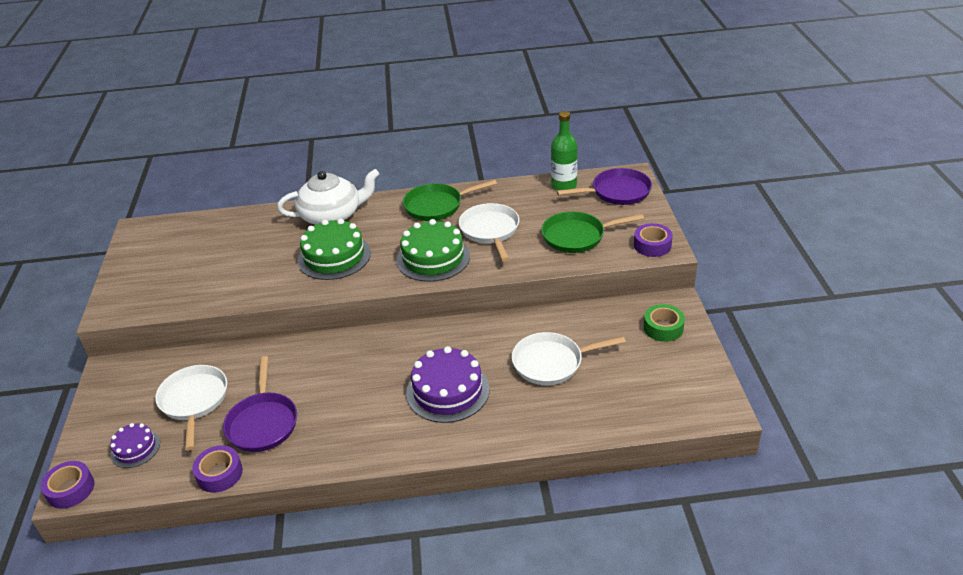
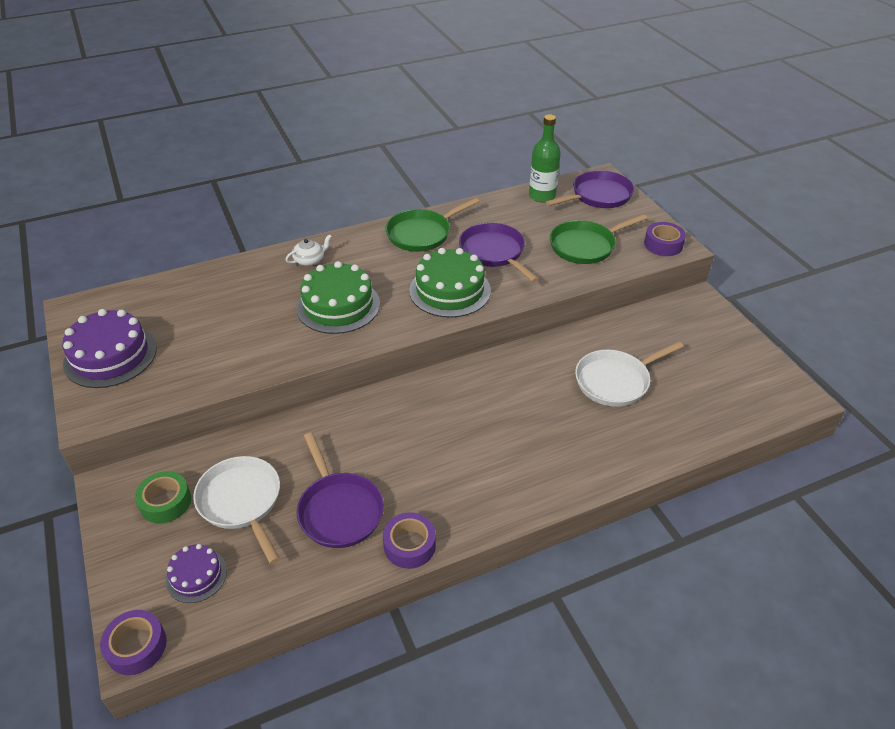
camera: 20 degrees left, 5 degrees up
(219, 474) = (319, 582): purple tape -> purple tape (409, 545)
(332, 215) = (310, 260): white teapot -> white teapot, size x0.44
(447, 391) = (526, 432): purple cake -> purple cake (110, 355)
(490, 231) = (494, 252): white pan -> purple pan
(663, 328) = (701, 326): green tape -> green tape (165, 502)

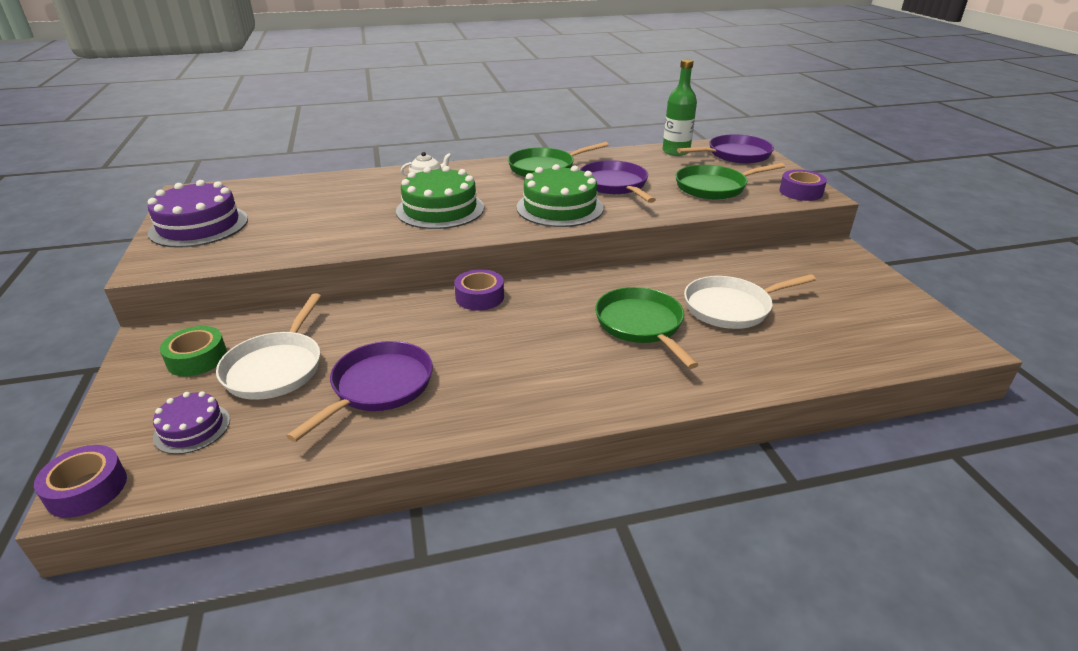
camera: 10 degrees right, 10 degrees down
(241, 502) = (276, 367): white pan -> white pan turned 150 degrees counterclockwise
(339, 510) = (378, 387): purple pan -> purple pan turned 135 degrees counterclockwise
(409, 545) = (446, 430): purple tape -> purple tape (479, 297)
(543, 411) = (641, 325): none -> green pan

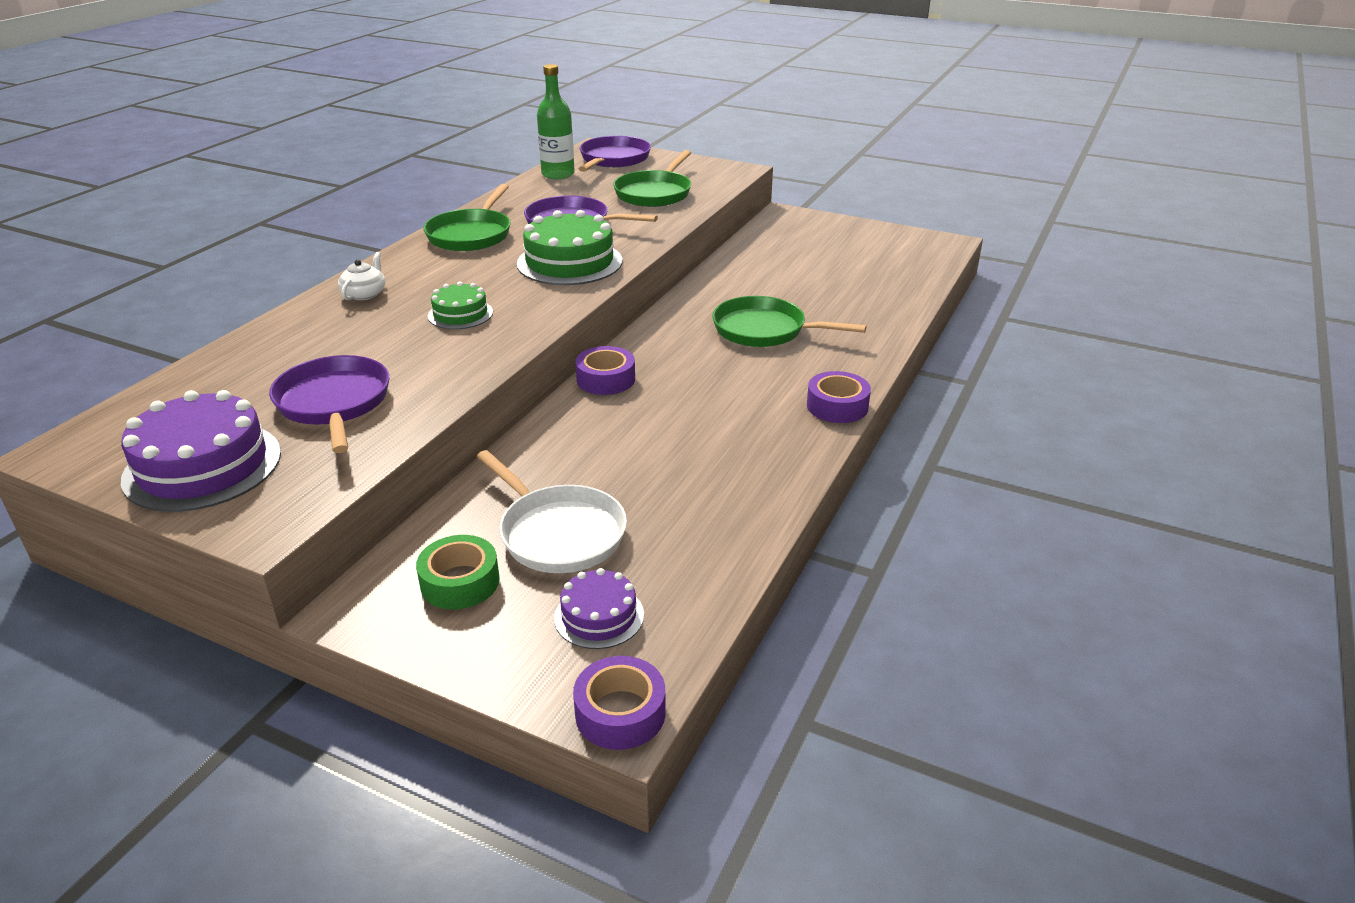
camera: 50 degrees left, 0 degrees up
(378, 387) = (678, 484): purple pan -> purple pan (334, 403)
(440, 209) = (460, 314): green cake -> green cake, size x0.55
(731, 307) = (795, 287): white pan -> none
(801, 192) = (722, 172): purple tape -> purple tape (837, 406)

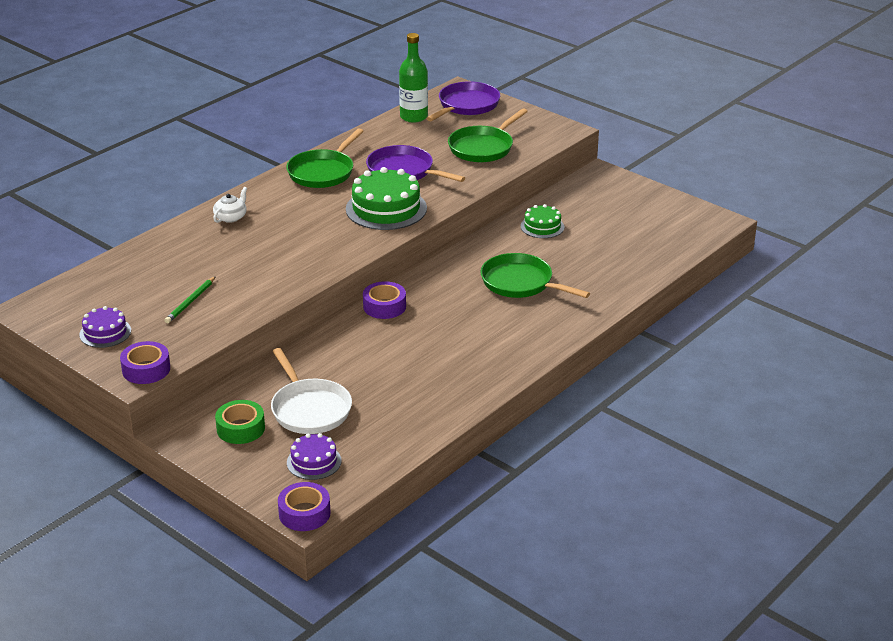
camera: 15 degrees right, 0 degrees up
(202, 466) = (105, 332): purple cake -> purple cake, size x0.55
(334, 403) = (190, 302): purple pan -> green pencil
(460, 314) = (291, 244): green cake -> green cake (542, 226)
(837, 406) = (538, 352): purple tape -> purple tape (146, 369)

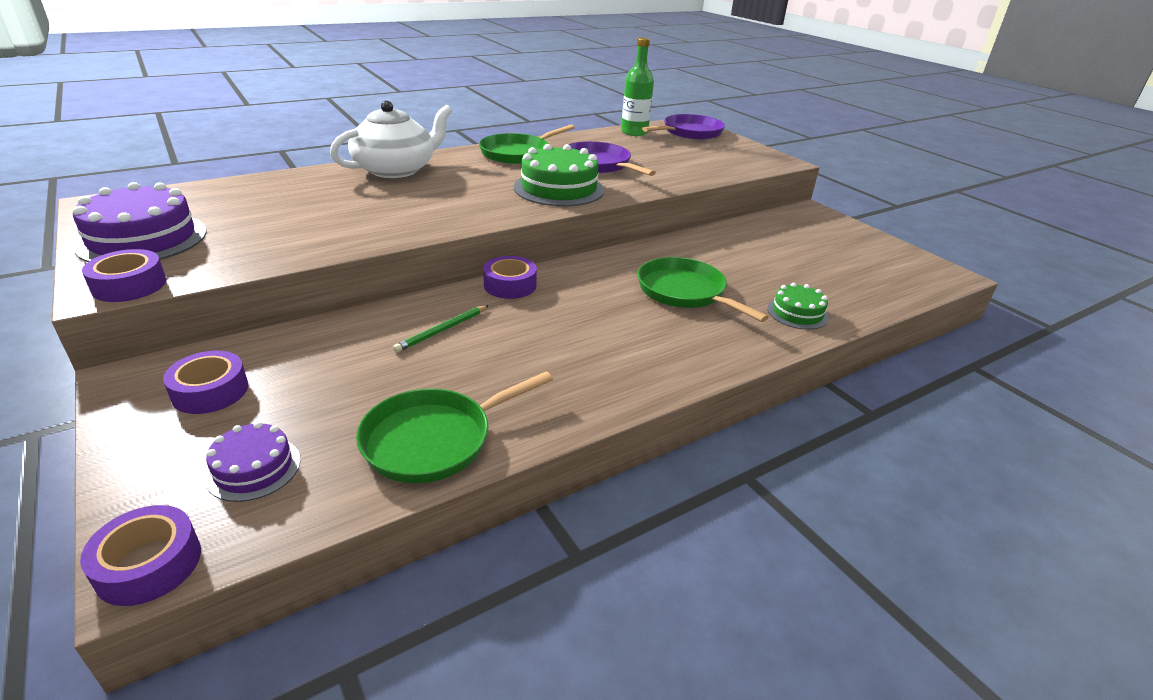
camera: 15 degrees right, 0 degrees up
(105, 332) = (142, 239): purple cake -> purple cake, size x1.81
(190, 302) = (270, 228): green pencil -> green pencil (442, 330)
(231, 217) = (396, 169): white teapot -> white teapot, size x2.27
(240, 428) = (210, 391): green tape -> purple tape
(309, 409) = (321, 386): white pan -> none
(483, 147) = (691, 161): green pan -> green pan (434, 439)
(542, 226) = (732, 243): green cake -> green cake (797, 313)

